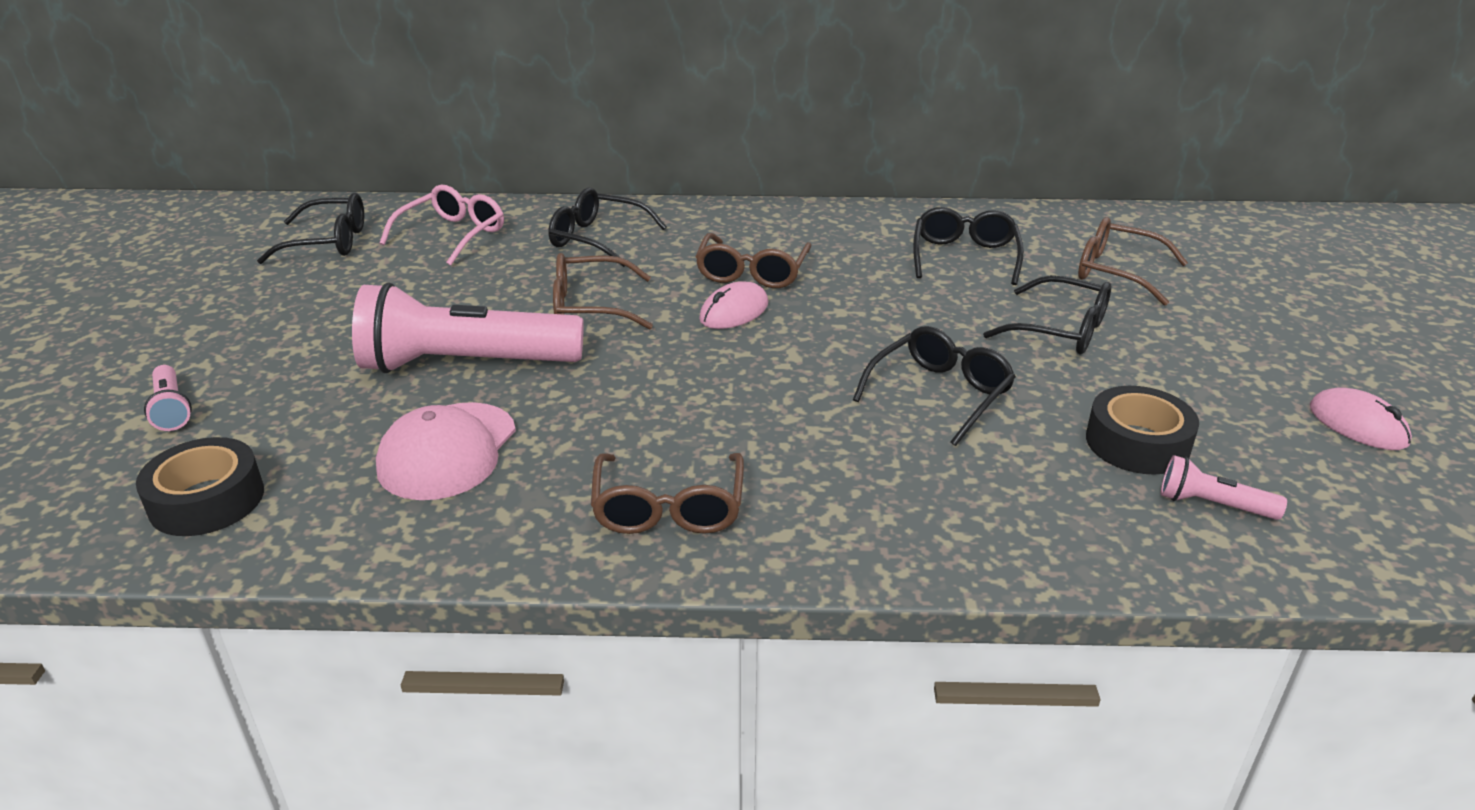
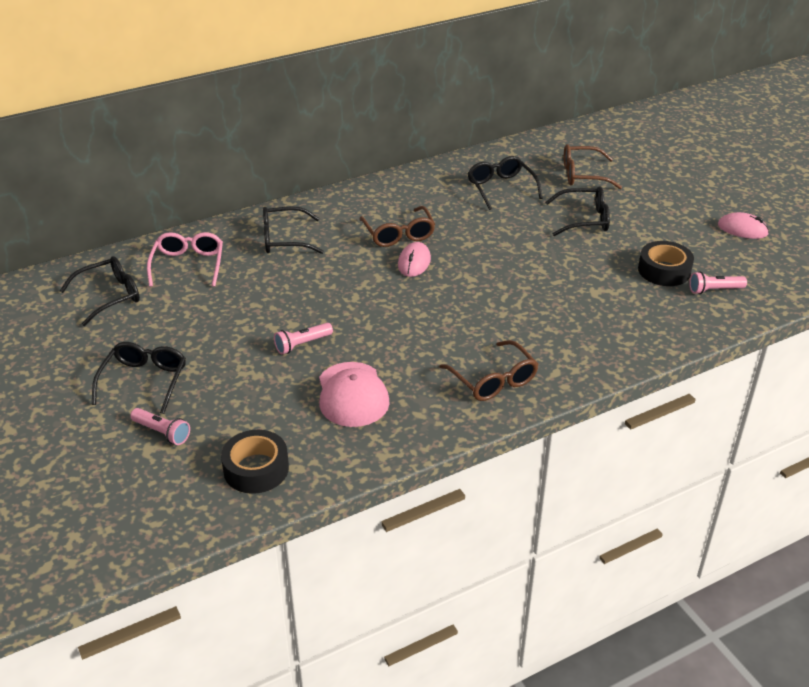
camera: 30 degrees left, 5 degrees up
(466, 364) = (302, 344): pink flashlight -> pink flashlight, size x0.43
(590, 307) = (331, 286): brown glasses -> none
(940, 394) = (560, 275): black glasses -> black glasses (144, 381)

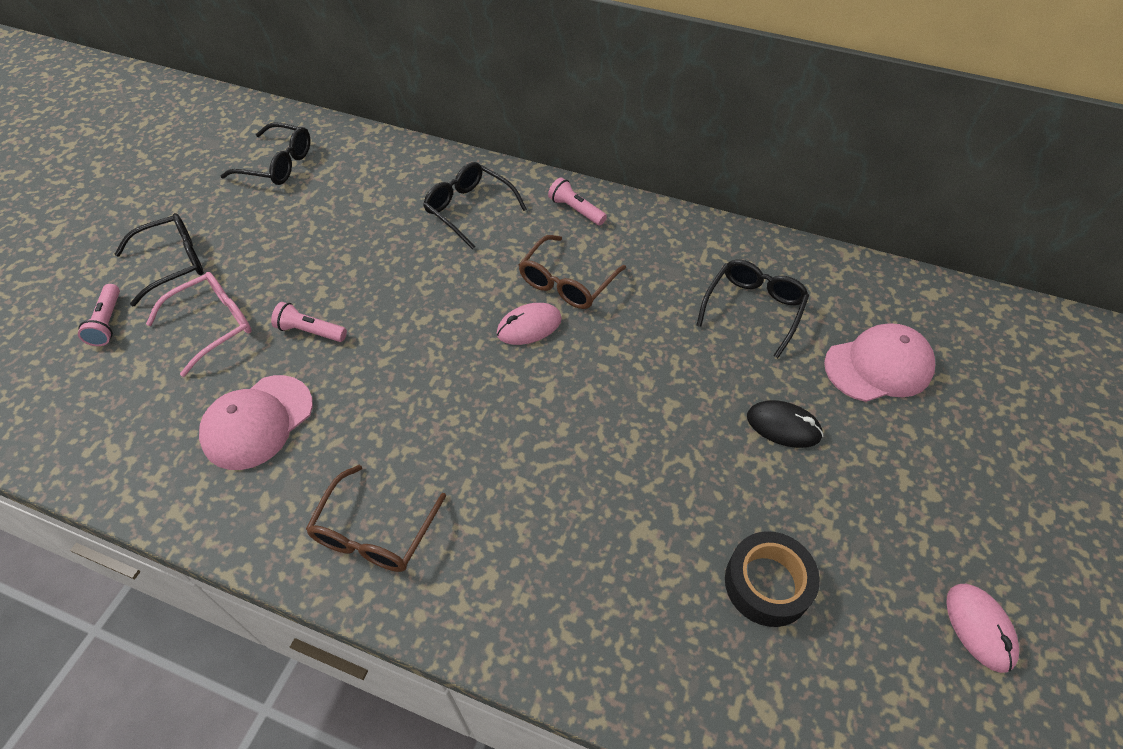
camera: 50 degrees right, 15 degrees up
(188, 265) = (366, 177): pink glasses -> pink glasses (213, 325)
(256, 469) = (93, 422): black tape -> none
(583, 175) = (878, 366): brown glasses -> pink cap
(584, 219) = (783, 426): black glasses -> black mouse
(714, 290) = (787, 676): pink flashlight -> pink flashlight (576, 210)

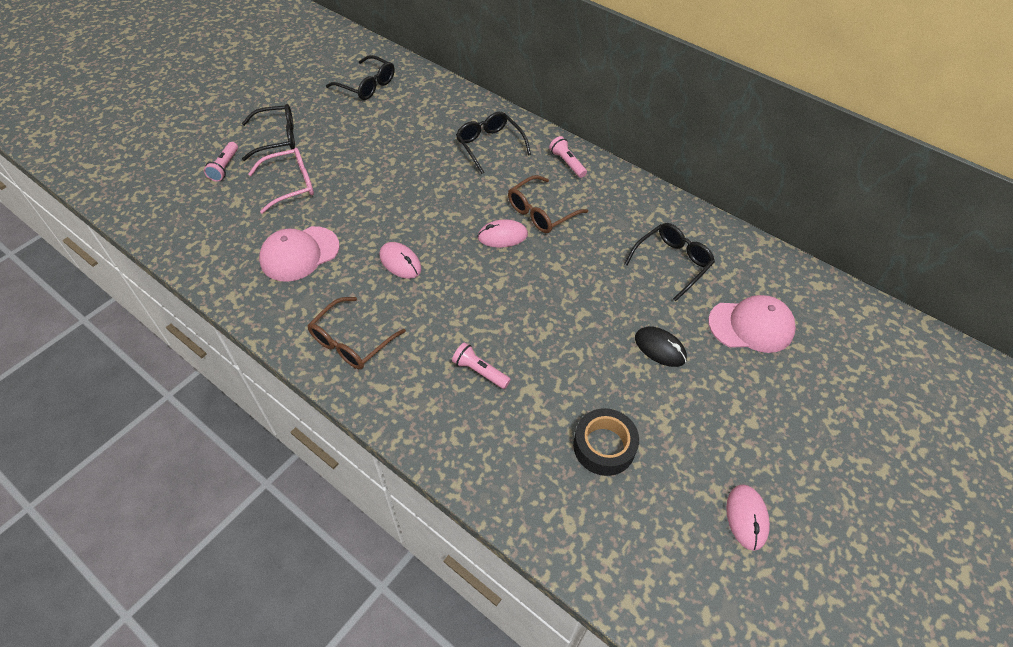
camera: 15 degrees right, 0 degrees up
(310, 331) = (352, 204): pink flashlight -> pink flashlight (480, 371)
(405, 397) = (400, 262): none -> pink mouse

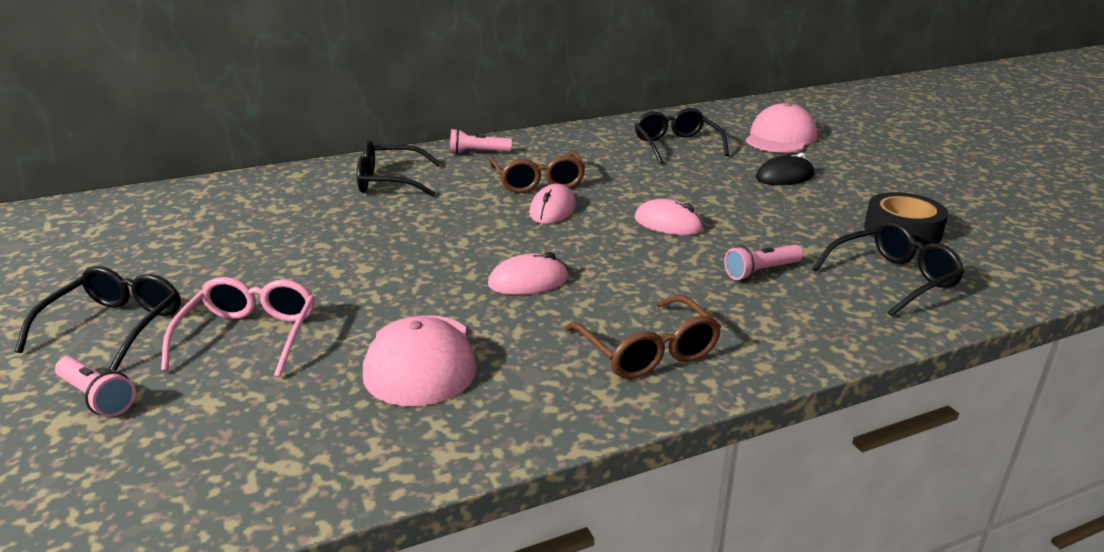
camera: 60 degrees left, 25 degrees down
(367, 85) = (134, 228): black glasses -> black glasses (892, 279)
(746, 517) = (1003, 193): pink mouse -> pink mouse (668, 224)

